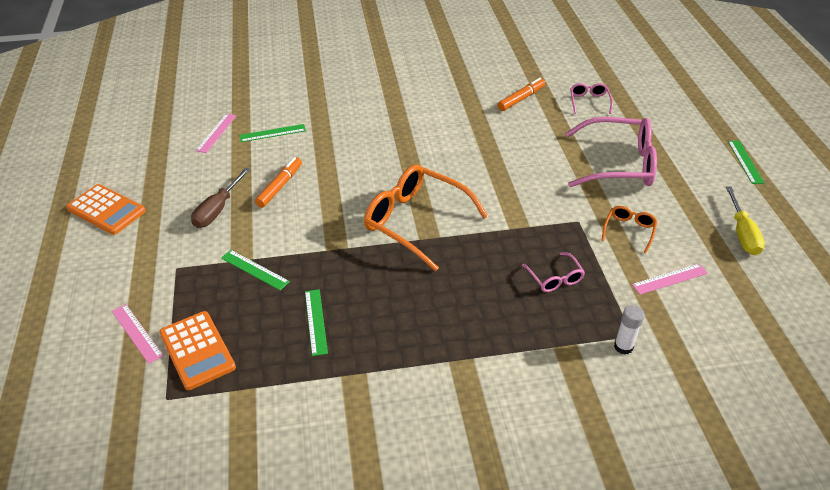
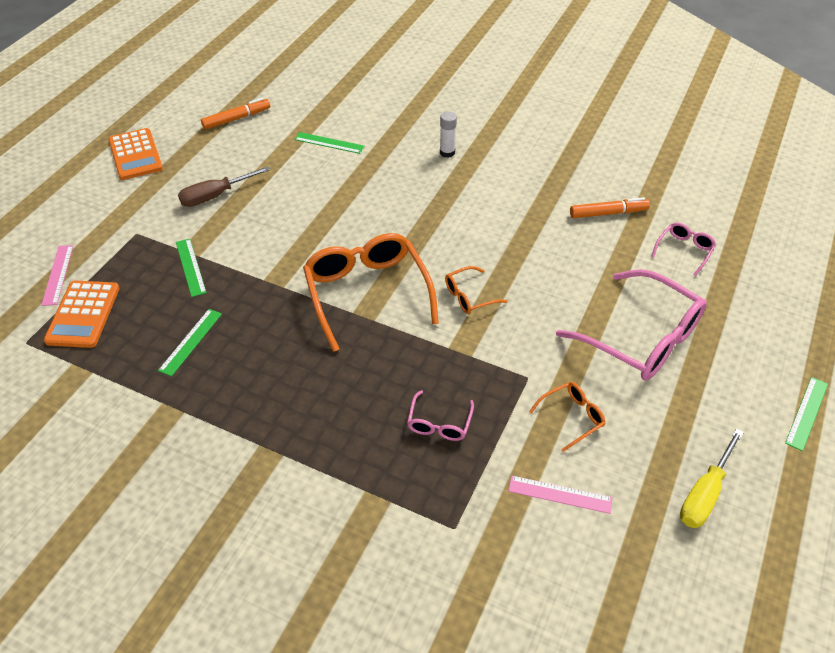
camera: 35 degrees right, 5 degrees up
(216, 133) = (283, 121): pink ruler -> none
(280, 186) = (285, 198): orange marker -> orange marker (236, 119)
(488, 190) = (469, 296): none -> orange glasses
(623, 347) = (432, 534): white glue stick -> white glue stick (447, 152)

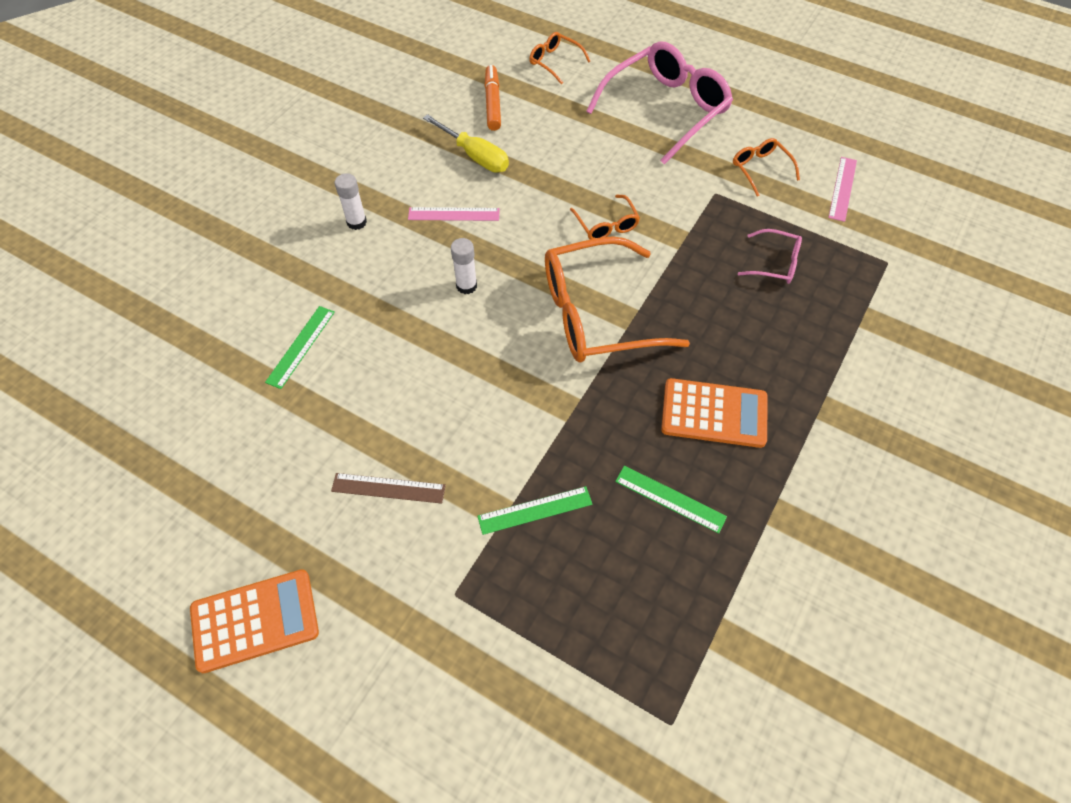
camera: 85 degrees left, 10 degrees up
(58, 274) = (534, 703): pink ruler -> pink ruler (454, 214)
(83, 314) = (619, 647): orange calculator -> orange calculator (714, 413)
(215, 196) = (388, 488): brown screwdriver -> brown ruler
(236, 119) = (201, 469): orange marker -> none
(390, 216) = (466, 286): none -> white glue stick
(684, 250) = (554, 62): pink glasses -> orange glasses
(704, 494) = (829, 104): yellow screwdriver -> yellow screwdriver (475, 156)
(807, 413) = (745, 34): green ruler -> none

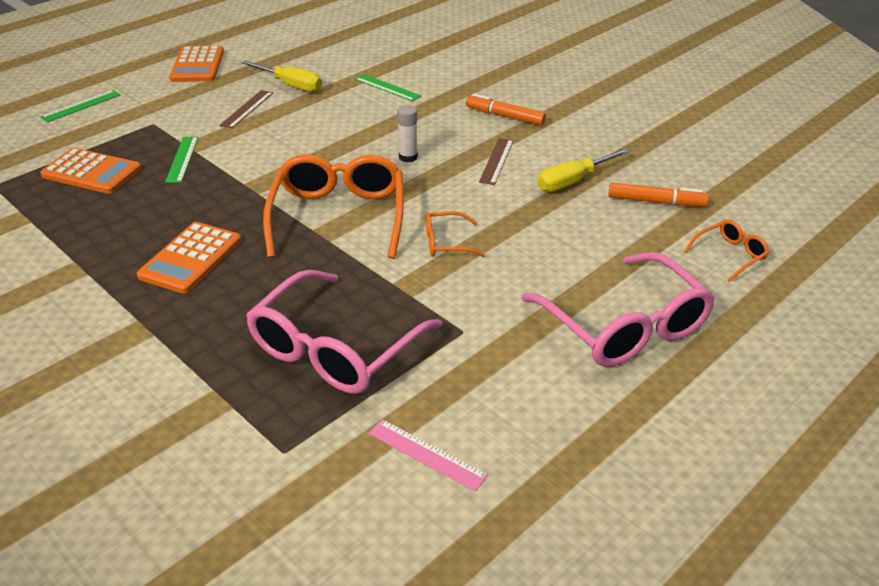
camera: 105 degrees right, 20 degrees down
(309, 458) = (291, 85): none -> yellow screwdriver
(356, 222) = (505, 116): white glue stick -> orange marker
(454, 214) = (496, 161): pink ruler -> brown ruler
(598, 606) = (92, 172): none -> orange calculator
(670, 498) = (137, 218): green ruler -> green ruler (81, 106)
(760, 169) = (490, 382): orange glasses -> none
(775, 263) = (335, 349): pink glasses -> pink glasses, size x2.15

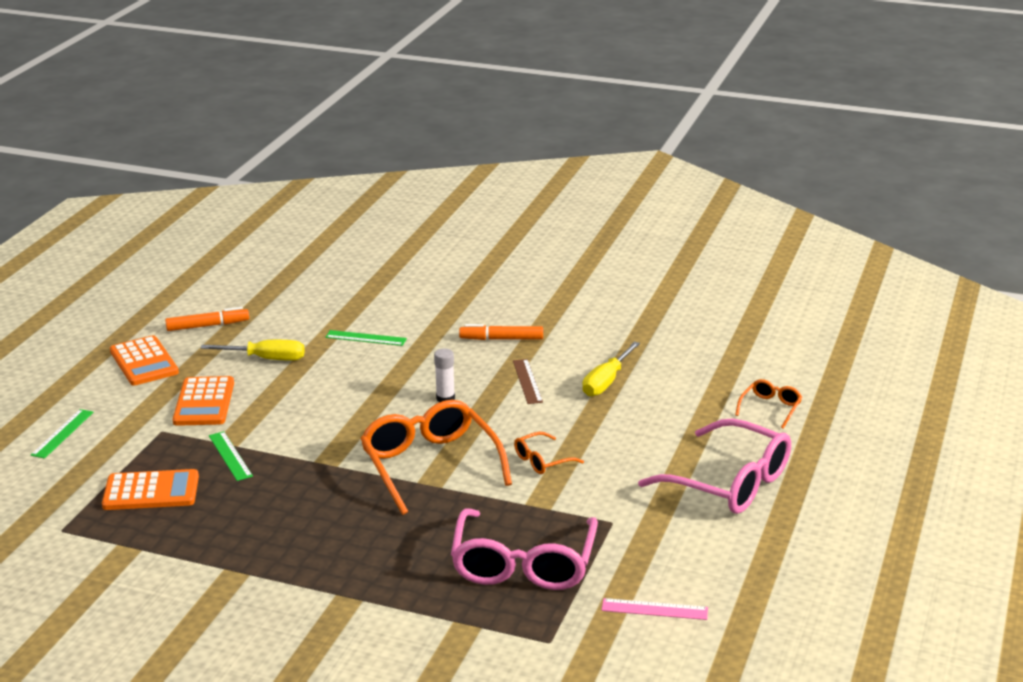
camera: 25 degrees left, 10 degrees down
(191, 258) = (332, 535): orange calculator -> orange calculator (204, 402)
(247, 109) = (244, 393): brown ruler -> none
(656, 202) = (686, 381): orange marker -> orange marker (207, 326)

